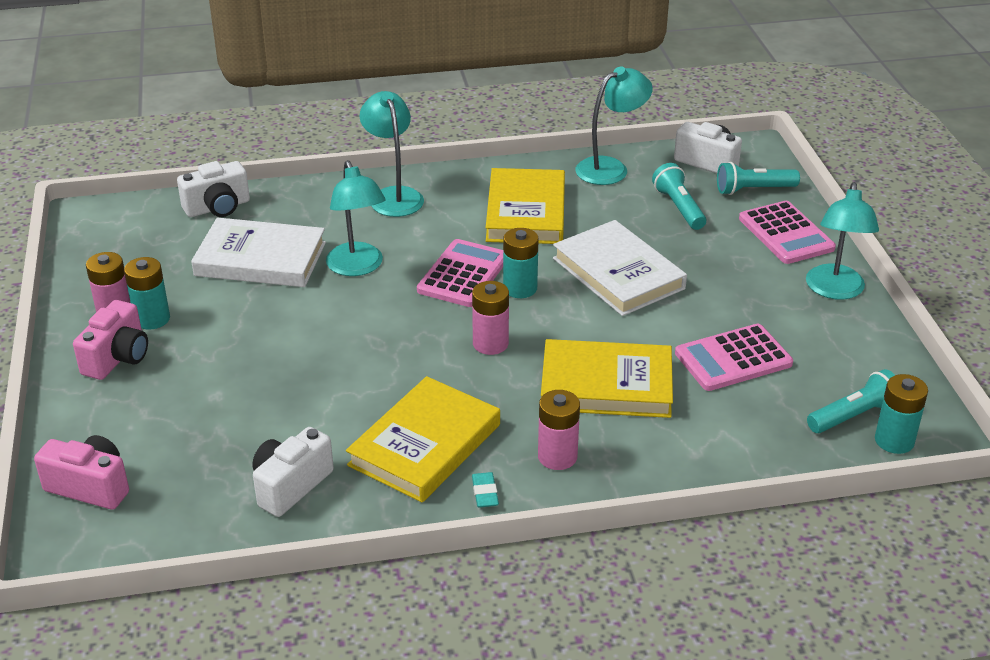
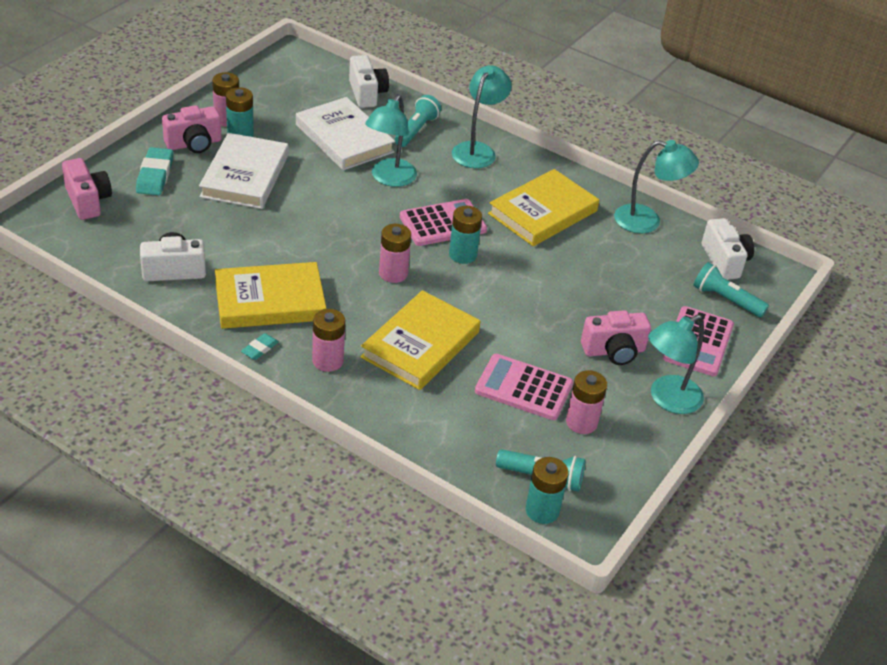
camera: 40 degrees right, 5 degrees up
(124, 413) = (155, 175): none -> turquoise eraser
(218, 207) = (367, 93): white camera -> white camera turned 120 degrees counterclockwise
(606, 385) = (420, 344): yellow book -> yellow book turned 75 degrees clockwise
(618, 273) = (538, 288): white book -> white book (245, 176)
(679, 208) = (650, 276): turquoise flashlight -> turquoise flashlight (416, 130)
(745, 282) = (614, 351): none -> pink camera
(811, 353) = (581, 422): none -> pink battery

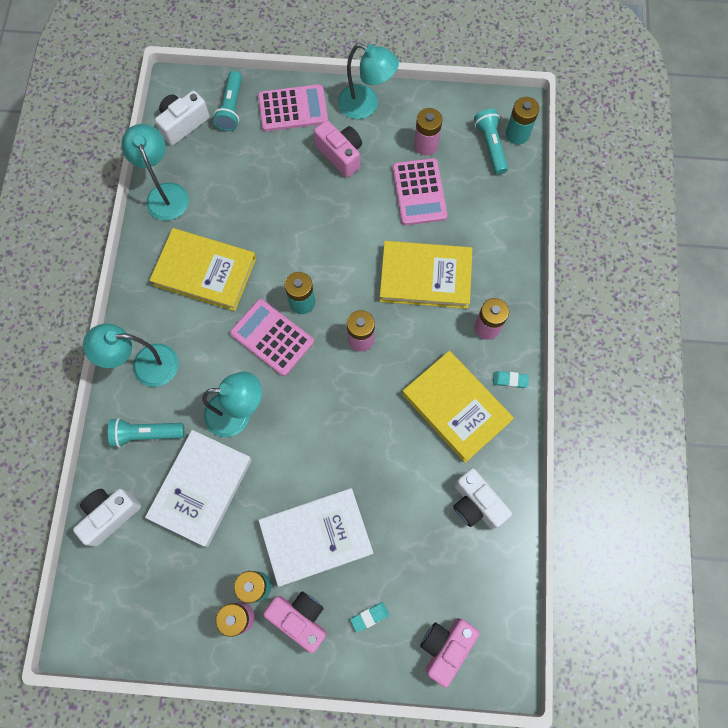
camera: 115 degrees left, 30 degrees up
(155, 175) = (369, 617): turquoise eraser -> turquoise eraser, size x0.55

